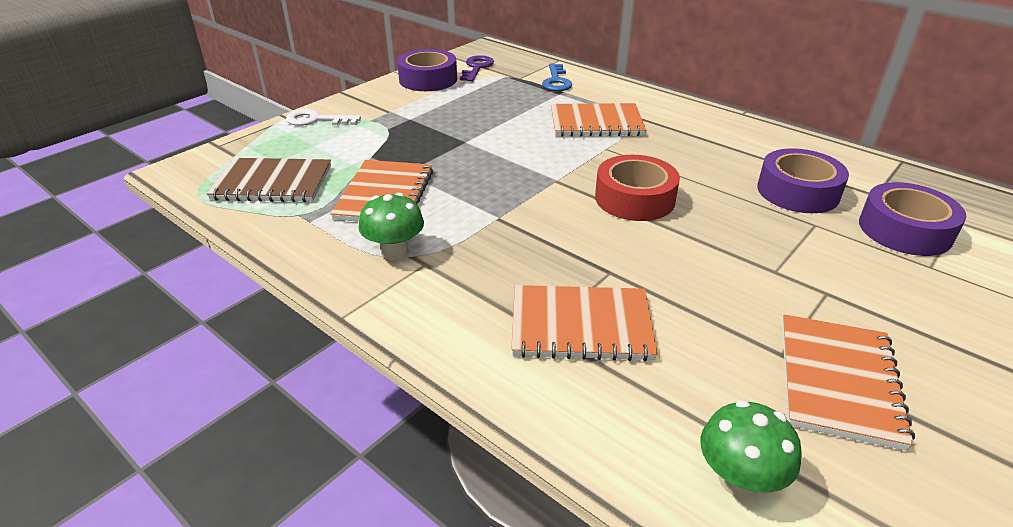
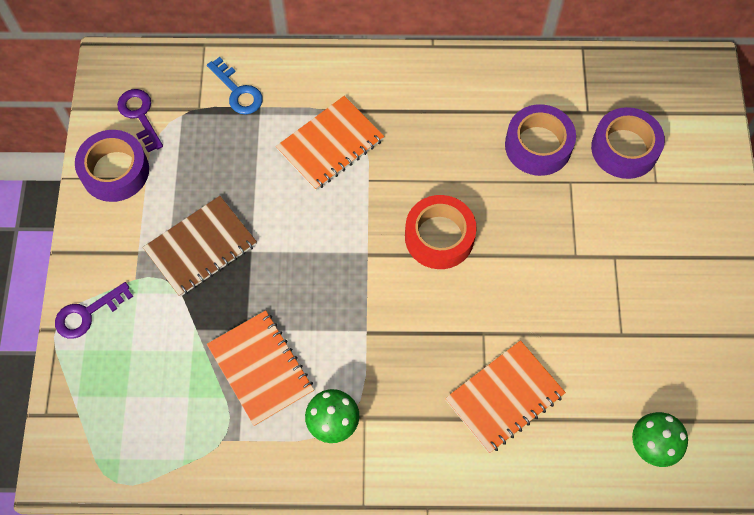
camera: 40 degrees left, 30 degrees up
(272, 183) = (157, 422): brown notebook -> brown notebook (201, 247)
(317, 120) = (87, 313): white key -> purple key
(838, 381) = (658, 335): orange notebook -> none

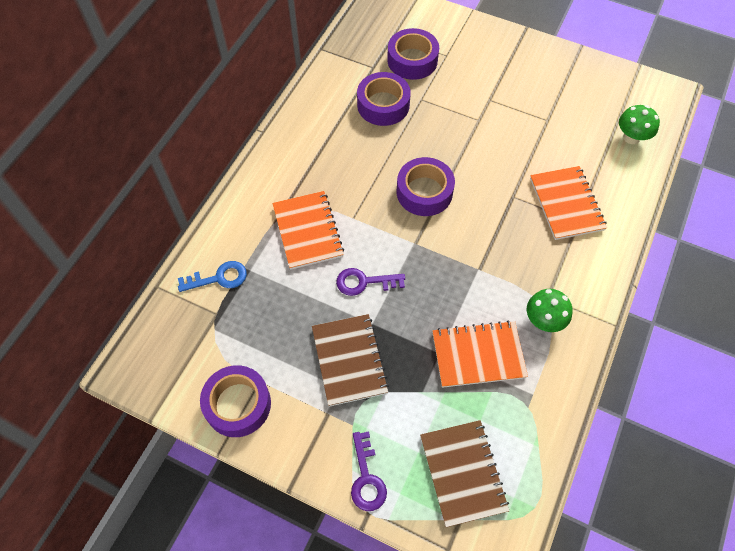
camera: 65 degrees left, 5 degrees down
(126, 400) = (462, 473): none -> brown notebook
(140, 115) = (194, 363): purple key -> purple key (364, 282)
(439, 237) = (424, 192): red tape -> purple tape

